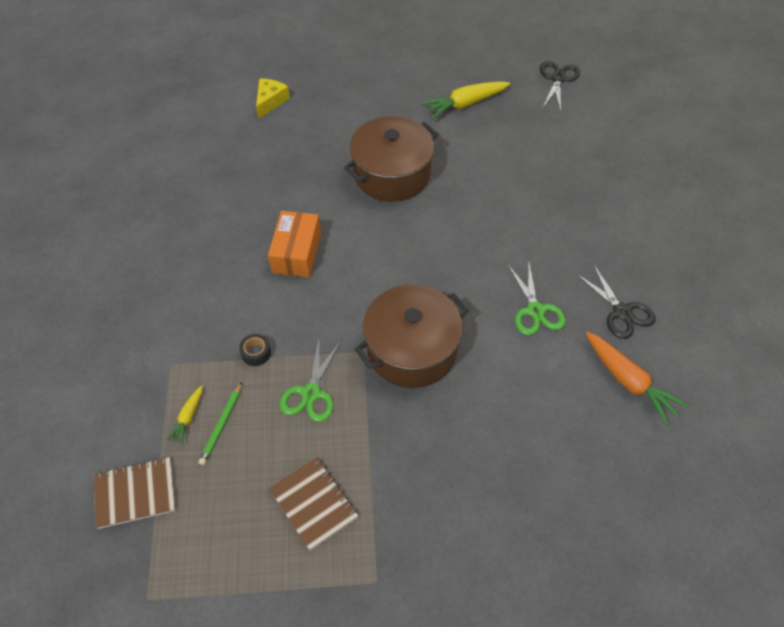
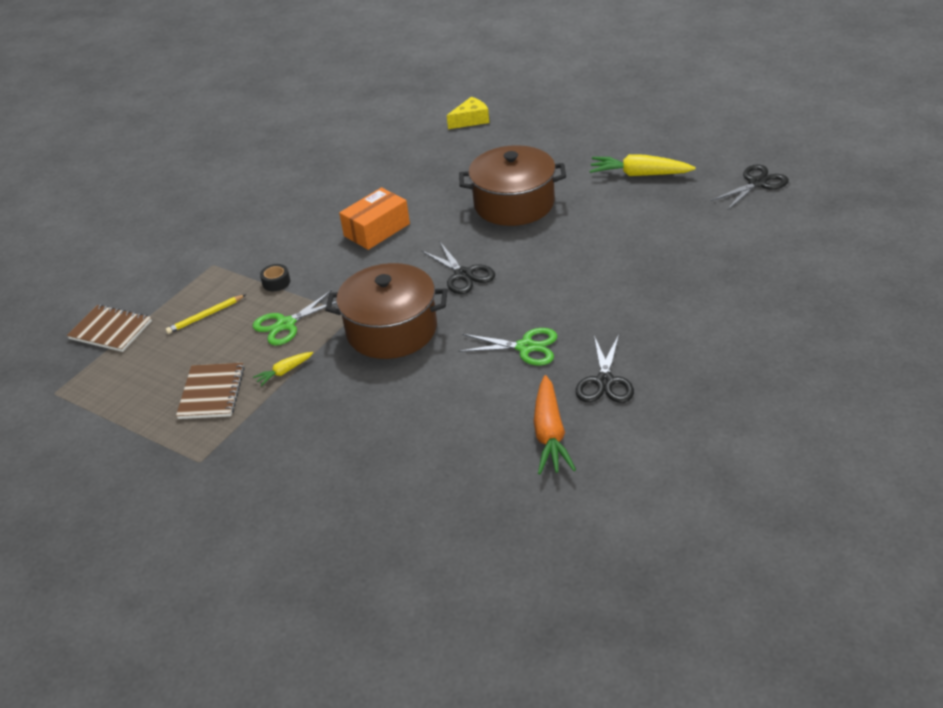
camera: 40 degrees right, 15 degrees down
(188, 417) = (189, 301): yellow carrot -> yellow carrot (284, 372)
(221, 425) = (205, 316): green pencil -> yellow pencil
(418, 264) = (463, 275): none -> black scissors
(535, 311) = (526, 347): green scissors -> green scissors turned 105 degrees counterclockwise

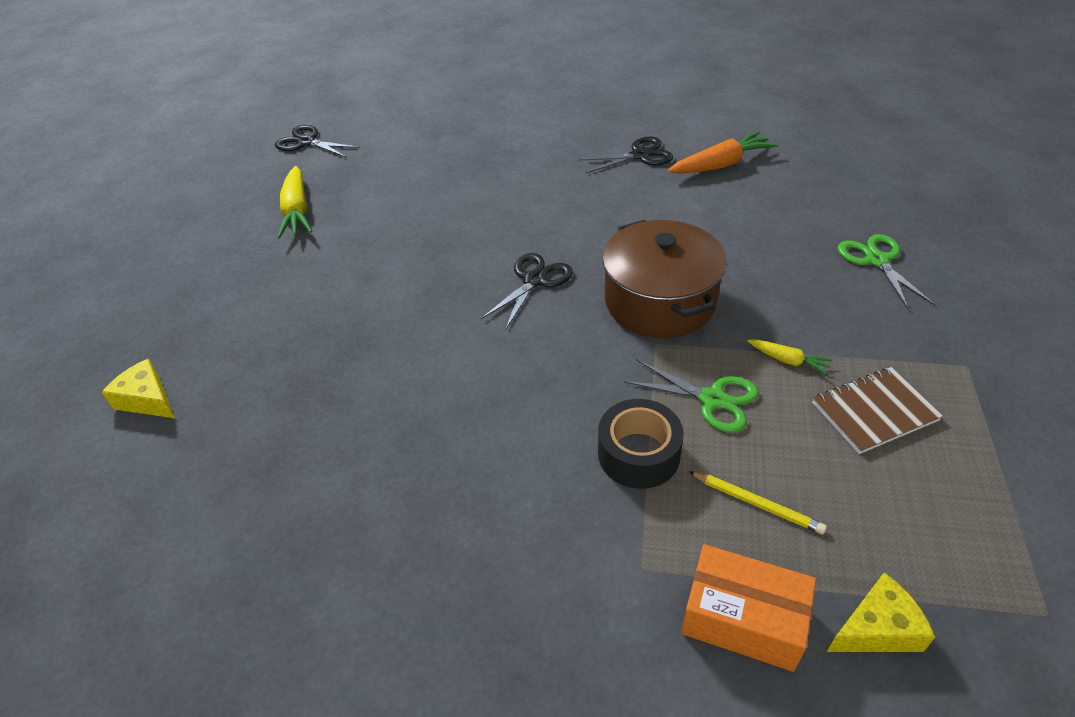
camera: 115 degrees left, 5 degrees up
(110, 330) = (877, 628): brown notebook -> yellow cheese
(276, 282) = (638, 454): black tape -> black tape, size x1.88
(377, 230) = (473, 393): orange box -> orange box (743, 618)
(514, 204) = (377, 285): brown pot -> none
(526, 347) = (626, 205): green scissors -> green scissors (876, 260)

